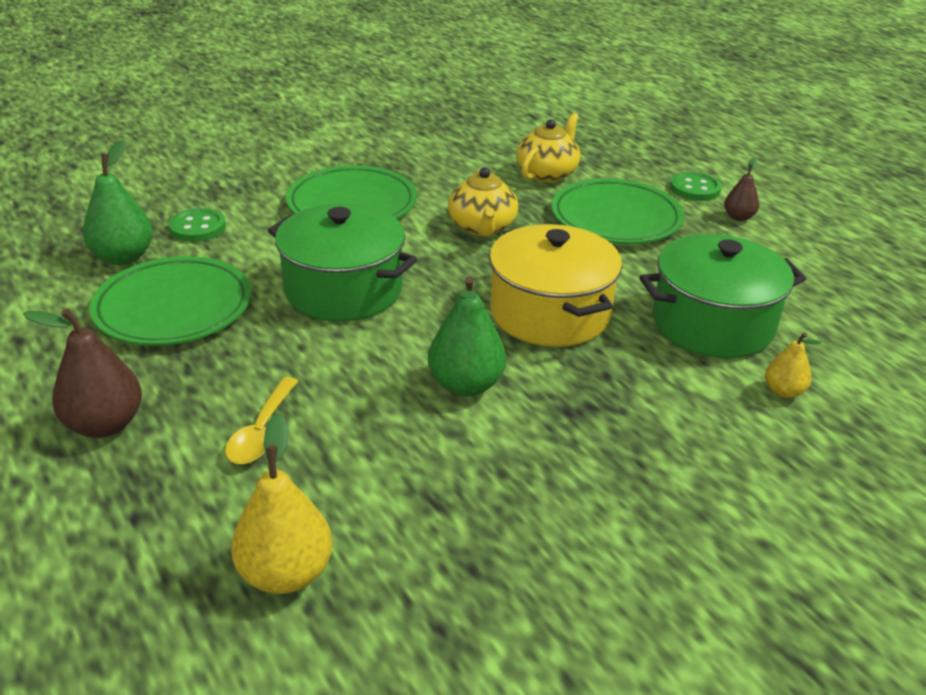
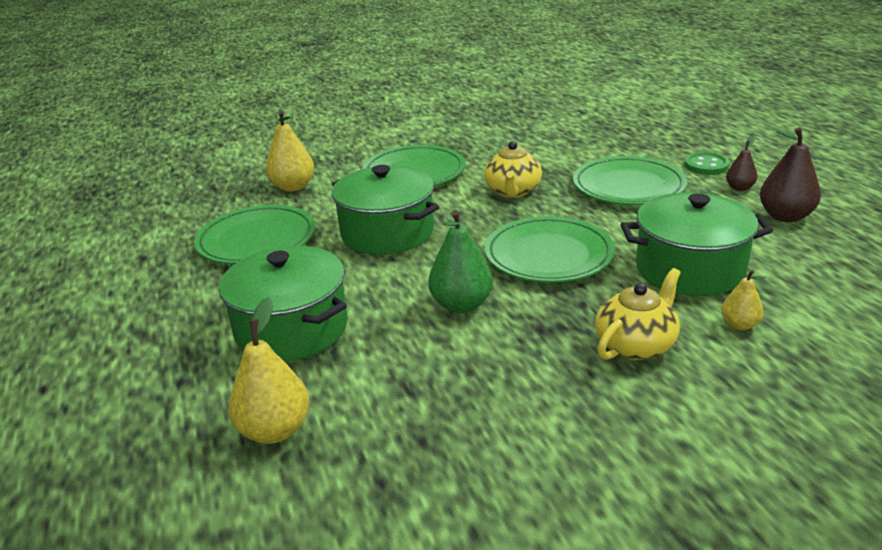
camera: 15 degrees right, 5 degrees down
(105, 425) = (181, 317): brown pear -> brown pear (785, 216)
(123, 257) = (233, 205): green pear -> none
(197, 227) = (293, 187): green button -> yellow pear
(262, 431) = (292, 328): yellow spoon -> green pot
(547, 173) = (580, 153): yellow teapot -> yellow teapot (636, 344)
(550, 313) = (548, 255): yellow pot -> green plate

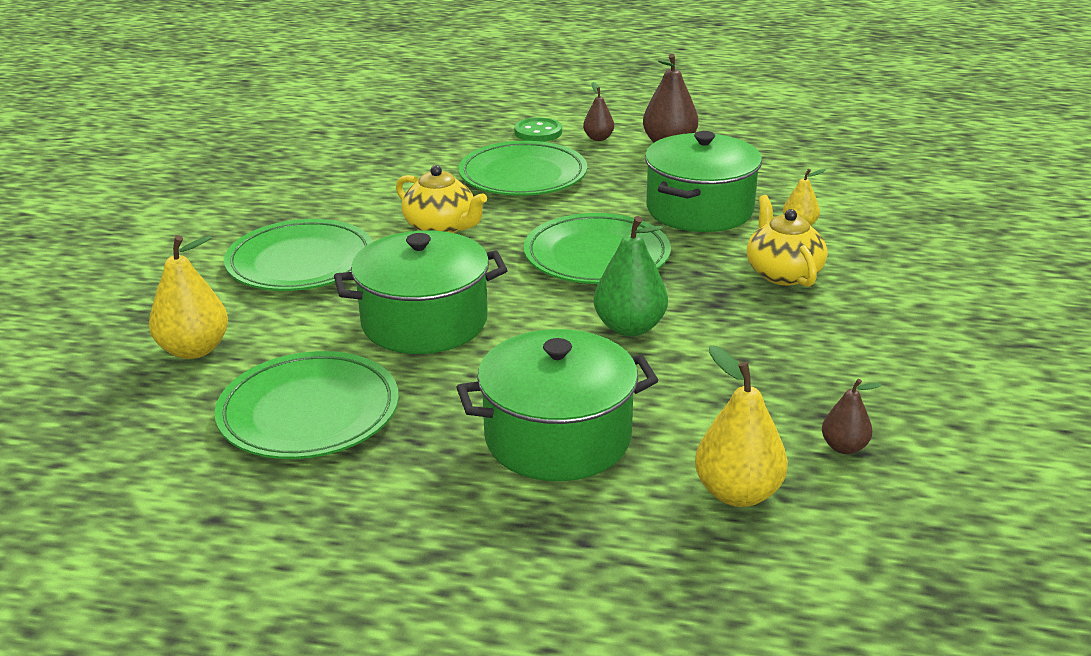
camera: 60 degrees left, 0 degrees up
(379, 468) = (844, 447): none -> brown pear

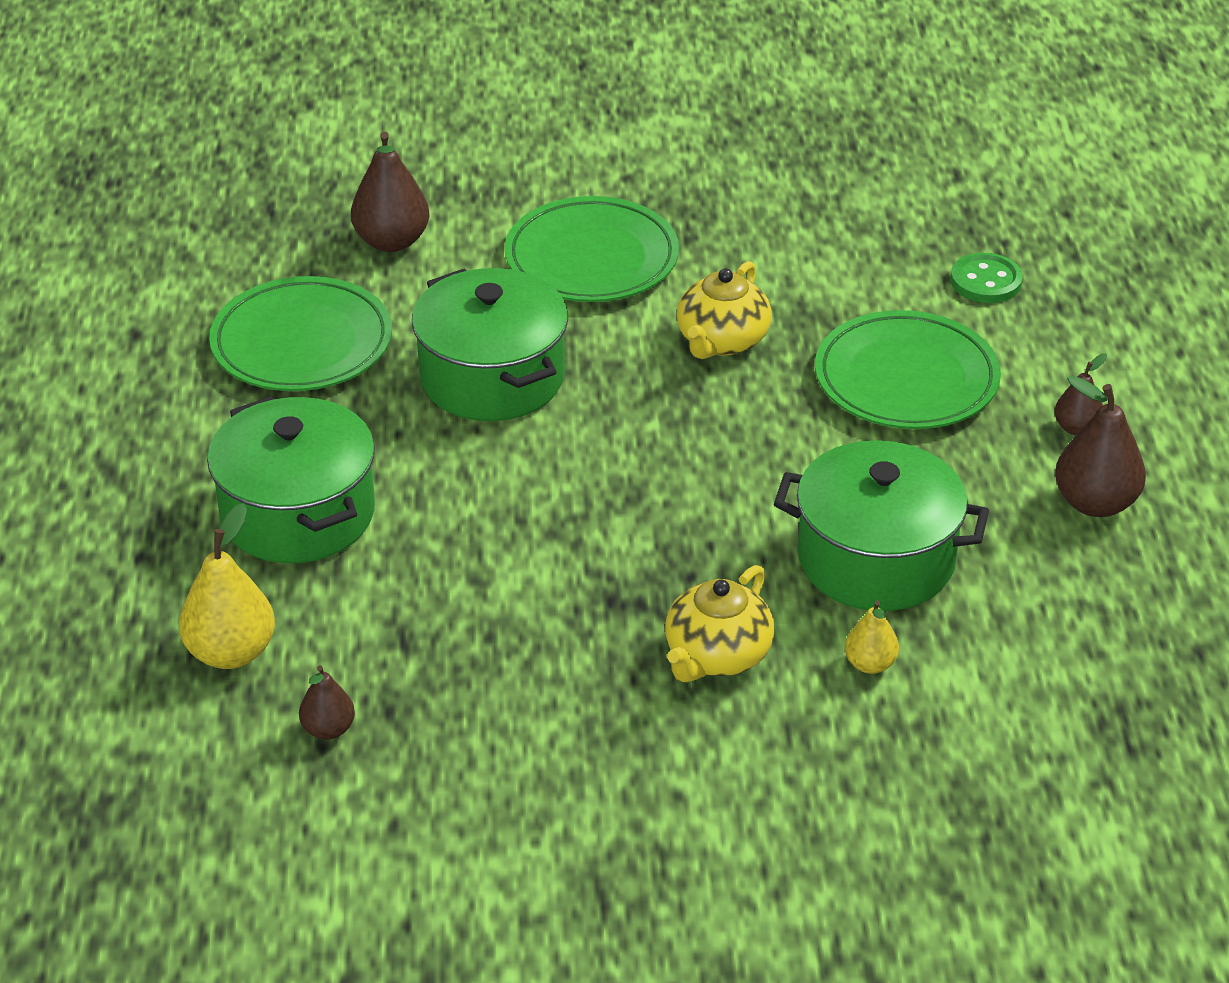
camera: 75 degrees right, 10 degrees up
(194, 350) = (392, 241): yellow pear -> brown pear
(538, 132) = (1064, 366): green button -> green button (986, 281)
(596, 256) = (697, 482): green plate -> none
(629, 327) = (531, 534): green pear -> none
(782, 273) = (716, 656): yellow teapot -> yellow teapot turned 150 degrees clockwise

